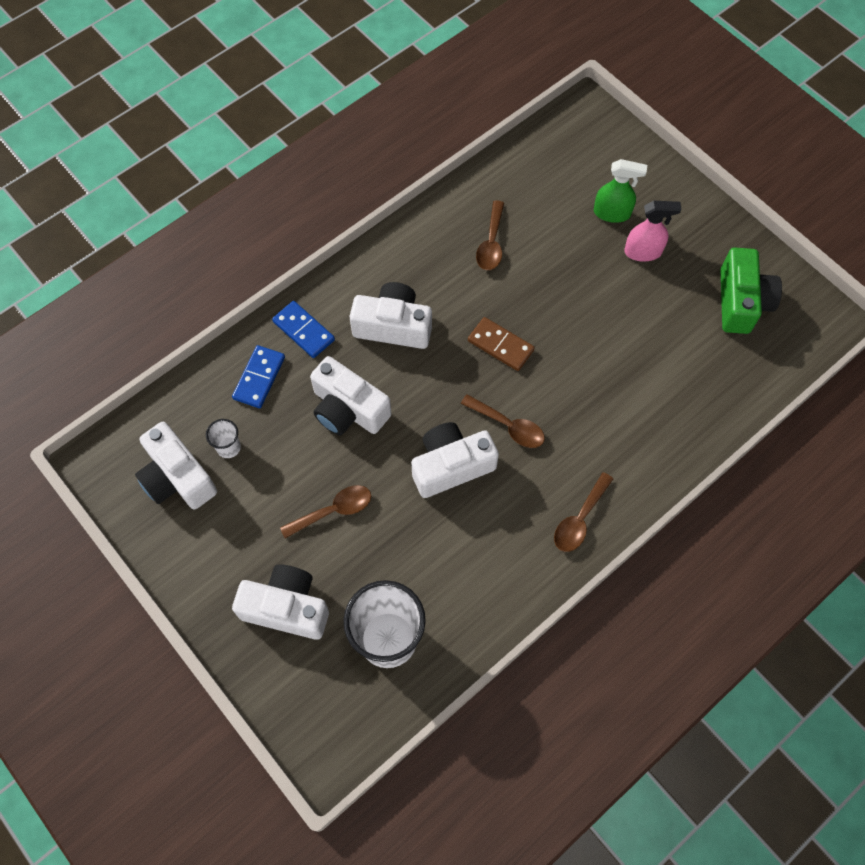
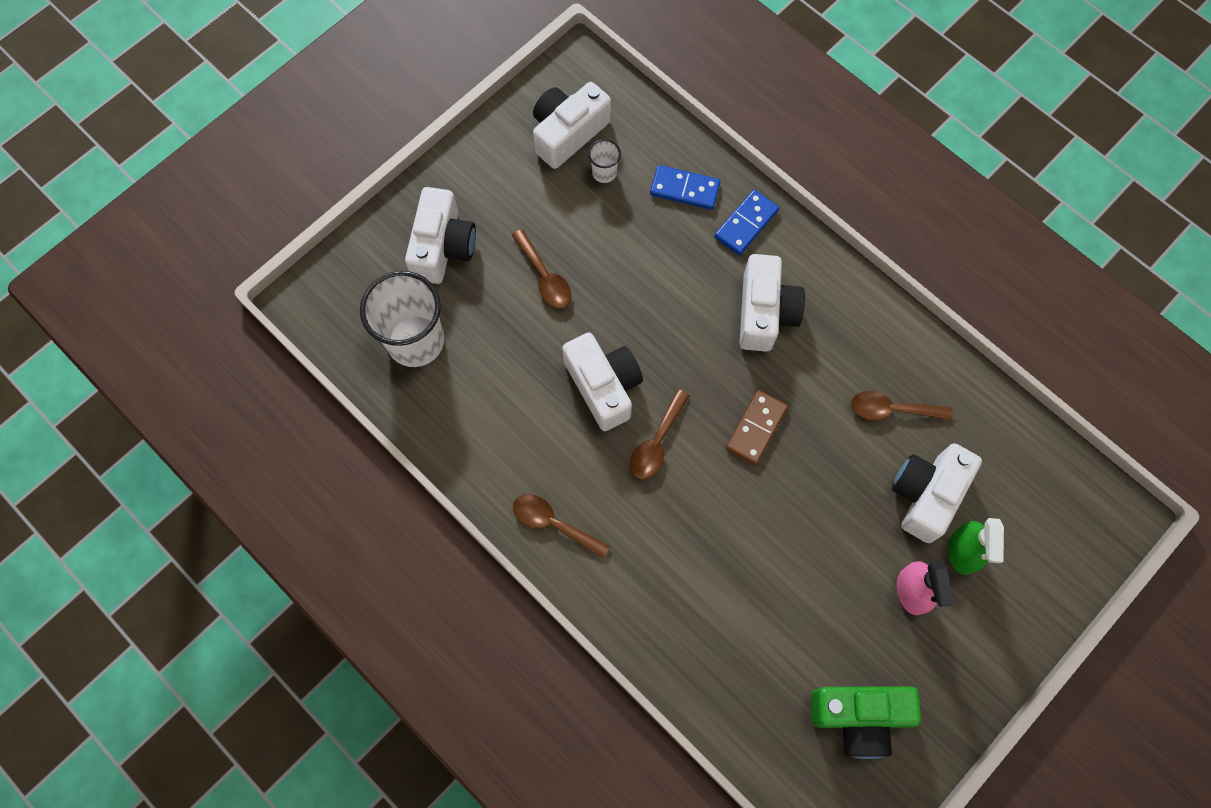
camera: 85 degrees right, 5 degrees up
(348, 409) = (659, 278): white camera -> white camera (926, 495)

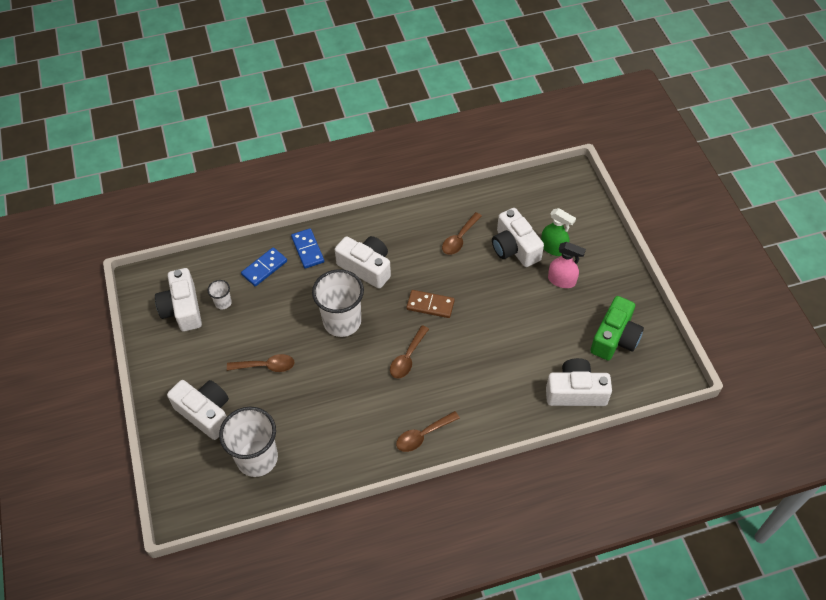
camera: 60 degrees left, 15 degrees down
(603, 386) = (356, 368): white camera -> white camera (575, 392)
(656, 442) = (407, 358): brown spoon -> brown spoon turned 60 degrees clockwise
(662, 330) = (342, 322): none -> white cup
(756, 428) = (430, 305): brown domino -> brown domino turned 45 degrees counterclockwise

